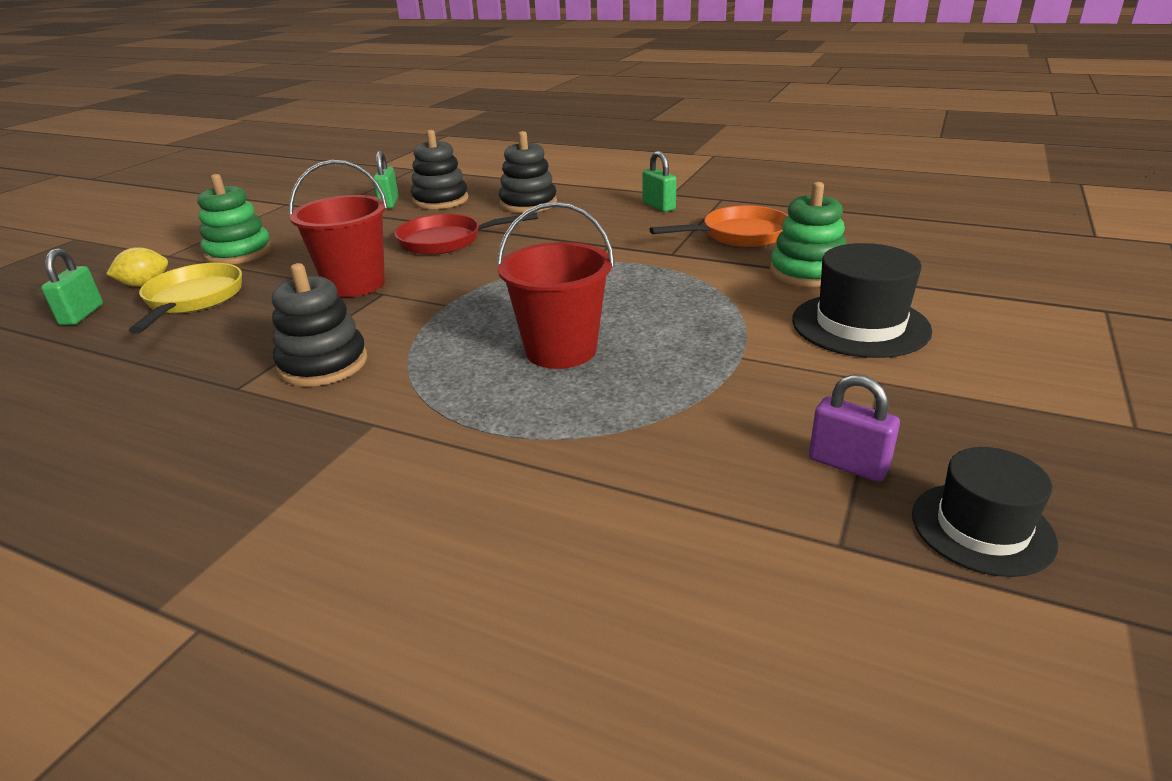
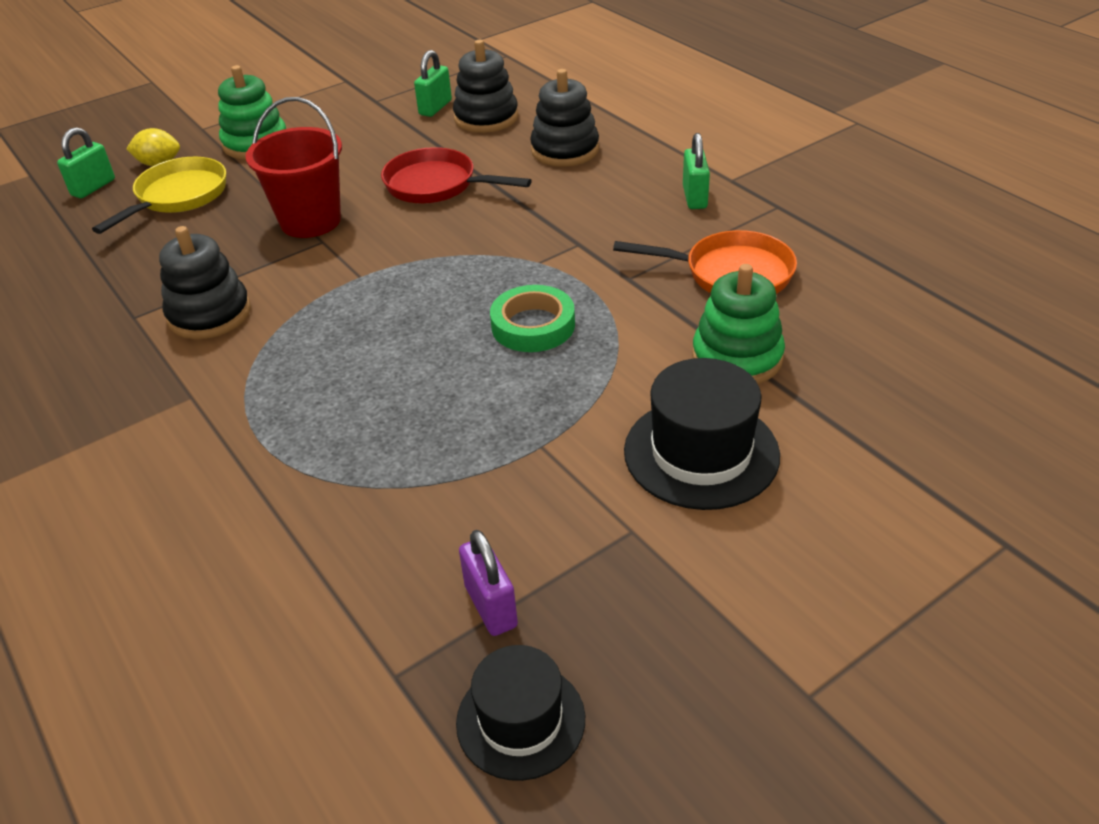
camera: 30 degrees right, 10 degrees up
(561, 350) = (398, 373): red bucket -> none
(636, 294) = (533, 325): none -> green tape

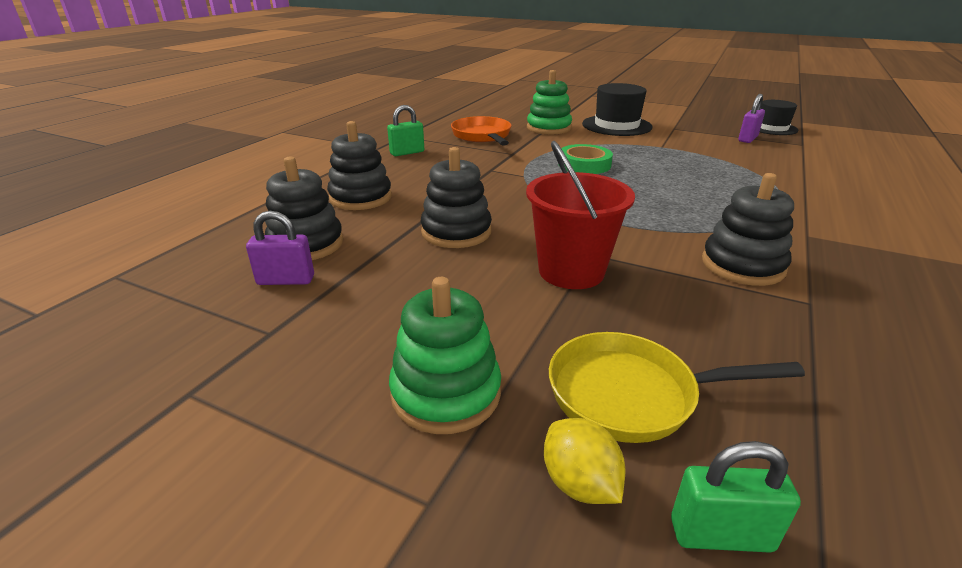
camera: 120 degrees left, 10 degrees down
(435, 108) = (286, 280): green padlock -> purple padlock
(436, 185) = (456, 232): red pan -> black stacking toy

